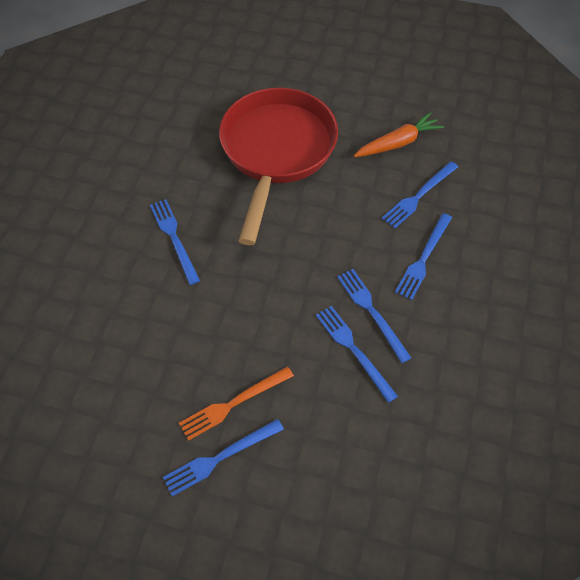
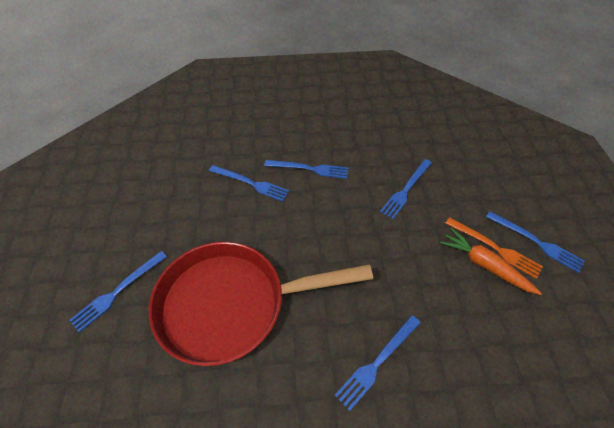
camera: 110 degrees left, 5 degrees down
(371, 312) = (370, 187): blue fork -> blue fork (118, 291)
(398, 143) = (195, 209): orange carrot -> orange carrot (484, 265)

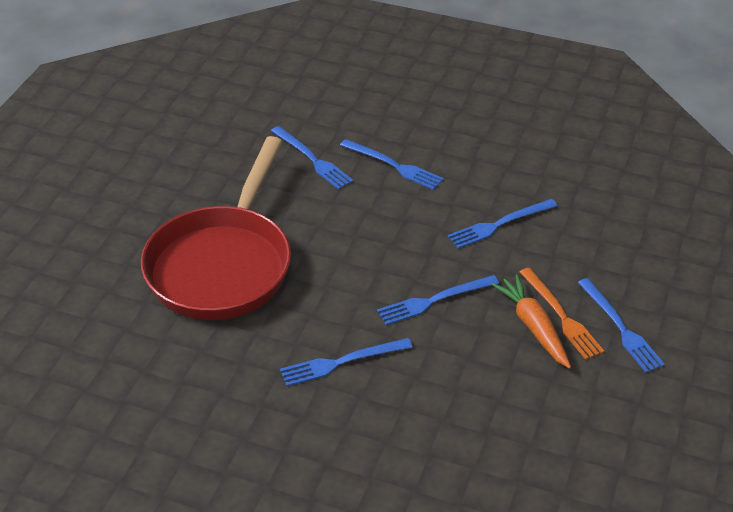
camera: 25 degrees right, 10 degrees down
(118, 291) = (116, 216): blue fork -> blue fork (434, 300)
(231, 304) = (222, 265): red pan -> red pan turned 90 degrees counterclockwise

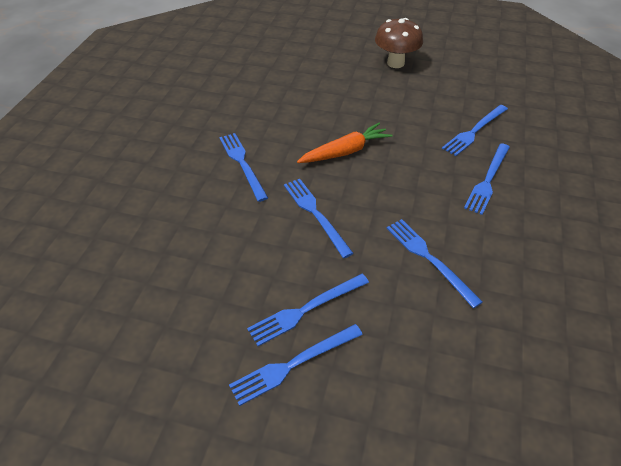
camera: 85 degrees right, 5 degrees up
(155, 201) = (395, 63): none -> brown mushroom
(222, 265) = (337, 98): red pan -> none
(533, 327) = (289, 286): orange carrot -> orange carrot (345, 151)
(561, 316) = (306, 310): orange fork -> blue fork

